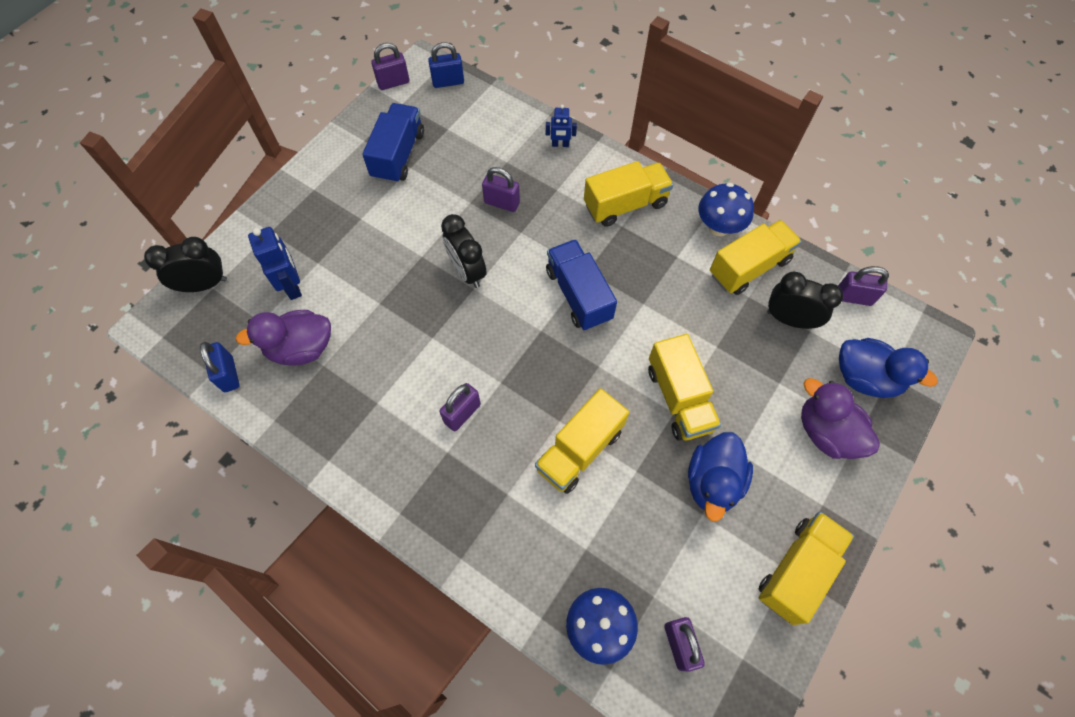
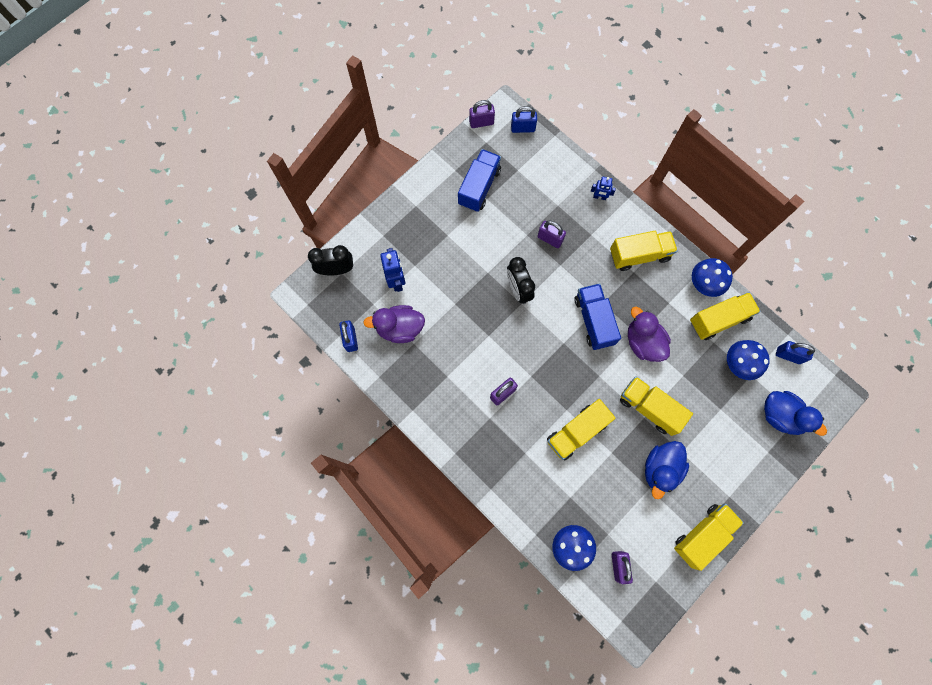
camera: 10 degrees right, 10 degrees up
(679, 398) = (649, 408): yellow truck -> yellow truck turned 135 degrees clockwise
(789, 319) = (738, 364): black clock -> blue mushroom
(826, 432) = (744, 449): purple duck -> purple duck (643, 342)
(853, 297) = (788, 355): purple padlock -> blue padlock

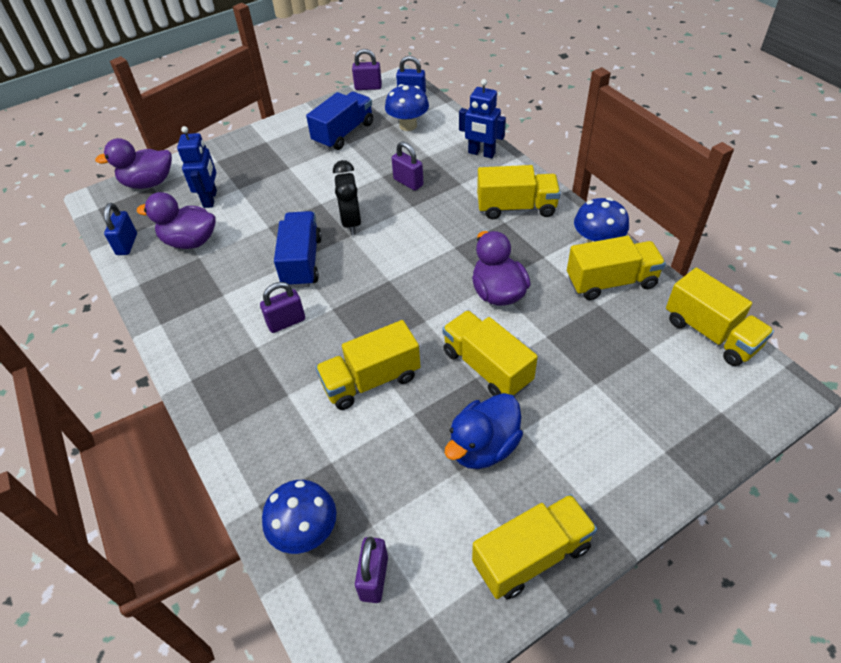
camera: 15 degrees right, 25 degrees down
(336, 270) = (148, 183): black clock -> purple duck
(594, 321) = (437, 263): blue truck -> blue truck (302, 262)
(599, 197) = (481, 153): blue robot -> blue robot, size x1.66
(738, 364) = (632, 334): blue mushroom -> blue mushroom (408, 125)
(780, 416) = (691, 406): blue duck -> none
(788, 355) = (710, 333): blue padlock -> yellow truck

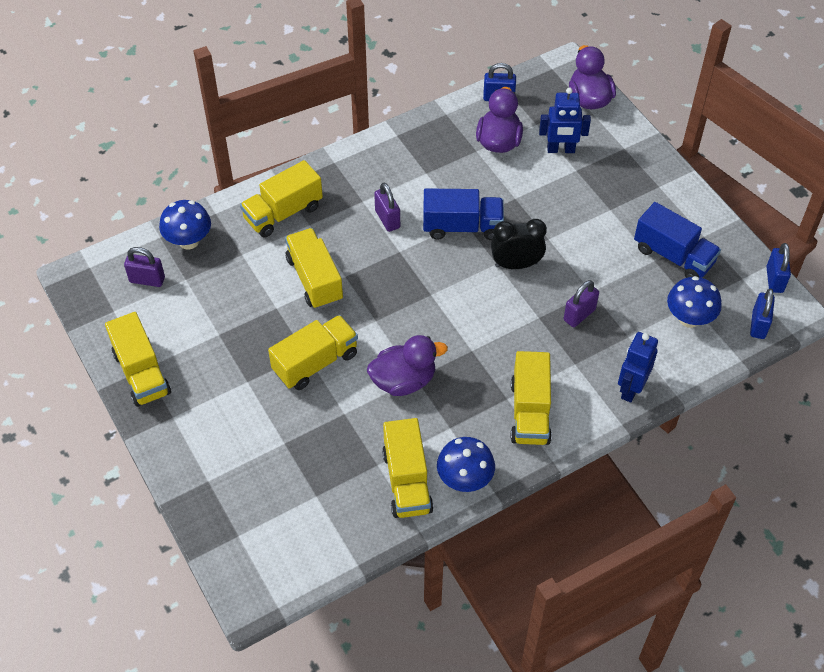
camera: 90 degrees right, 5 degrees up
(368, 87) = (774, 280): purple padlock -> blue padlock
(483, 447) = (236, 352): blue duck -> none
(710, 333) = (327, 554): yellow truck -> yellow truck (283, 213)

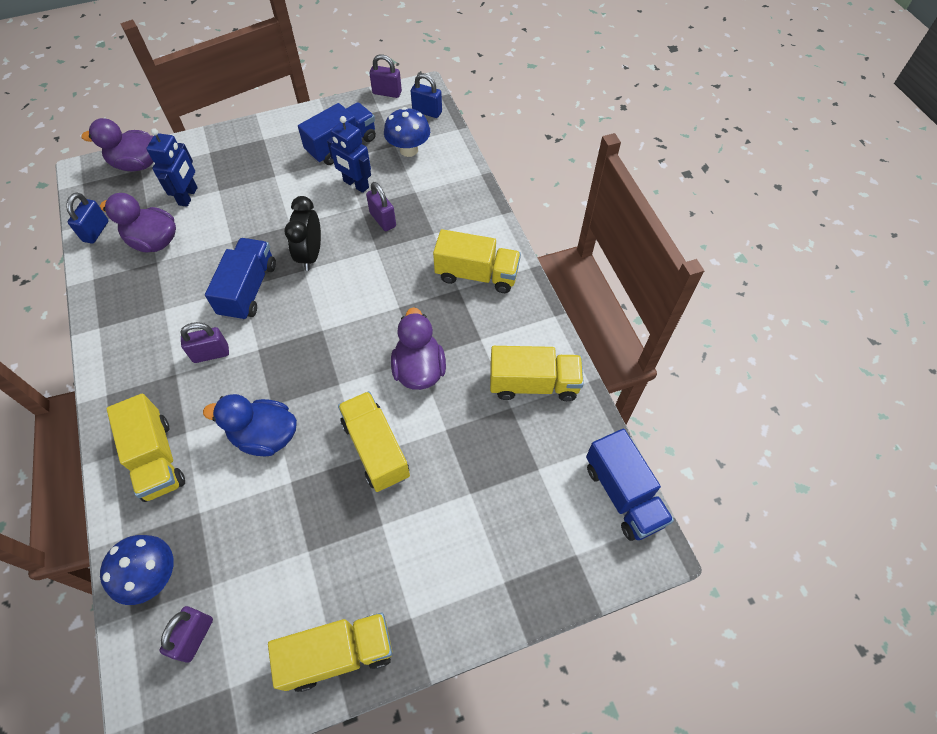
camera: 80 degrees left, 5 degrees up
(301, 571) = (623, 494): none -> blue truck
(315, 279) = (265, 436): yellow truck -> blue duck
(464, 479) = (538, 336): blue mushroom -> none
(631, 389) = (468, 201): blue robot -> blue robot (356, 184)
(774, 280) = (387, 93): blue padlock -> purple padlock

